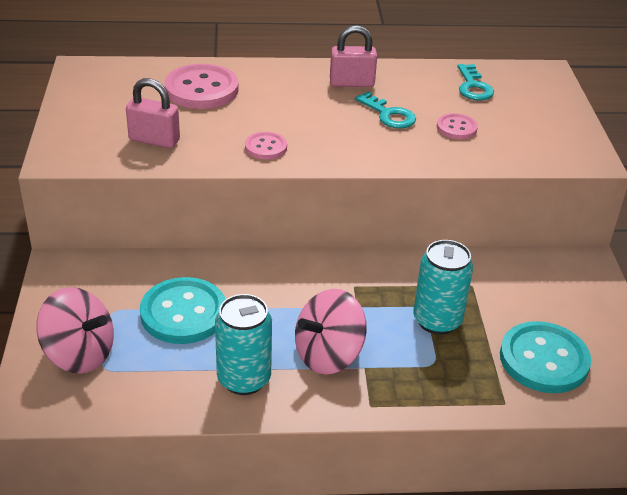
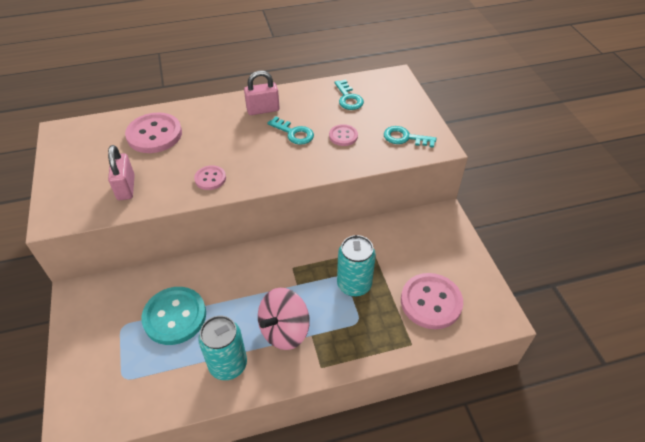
camera: 10 degrees left, 10 degrees up
(79, 354) = (103, 370): pink spinning top -> none
(154, 140) = (126, 187): pink padlock -> pink padlock turned 75 degrees clockwise
(543, 142) = (405, 138): none -> turquoise key
(544, 360) = (431, 302): turquoise button -> pink button

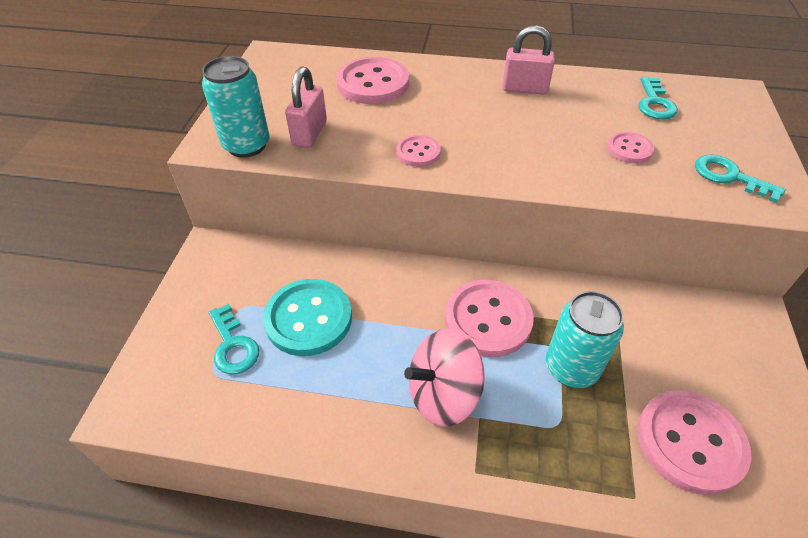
camera: 25 degrees right, 0 degrees up
(228, 364) = (347, 411): turquoise can -> turquoise can (246, 145)
(294, 133) = (556, 127): turquoise key -> turquoise key (233, 345)
(294, 273) = (487, 320): none -> pink button

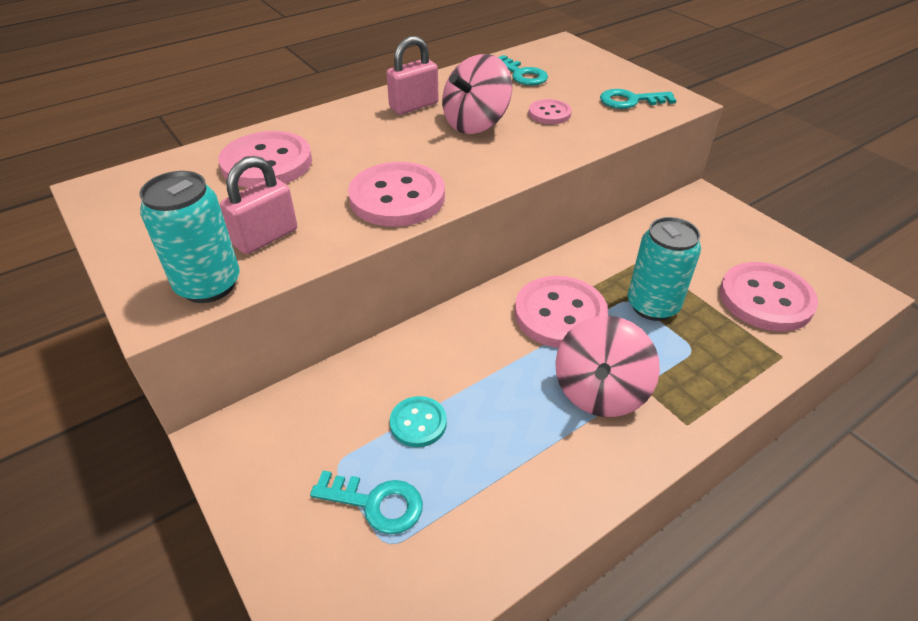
camera: 45 degrees left, 5 degrees down
(308, 319) = (418, 423): turquoise button -> turquoise button, size x0.53
(309, 134) = (266, 237): pink padlock -> pink padlock turned 75 degrees clockwise
(418, 152) = (397, 197): pink button -> pink button, size x1.89
(553, 126) = (476, 123): none -> pink spinning top

